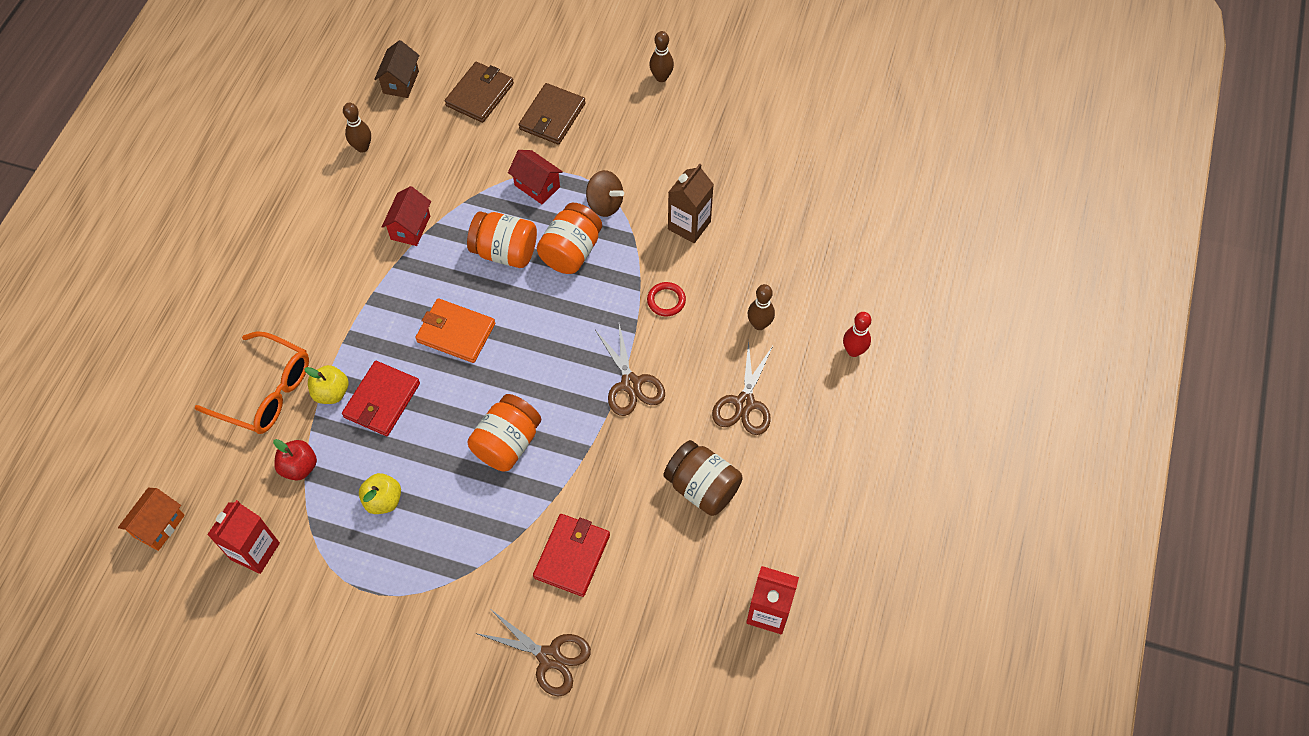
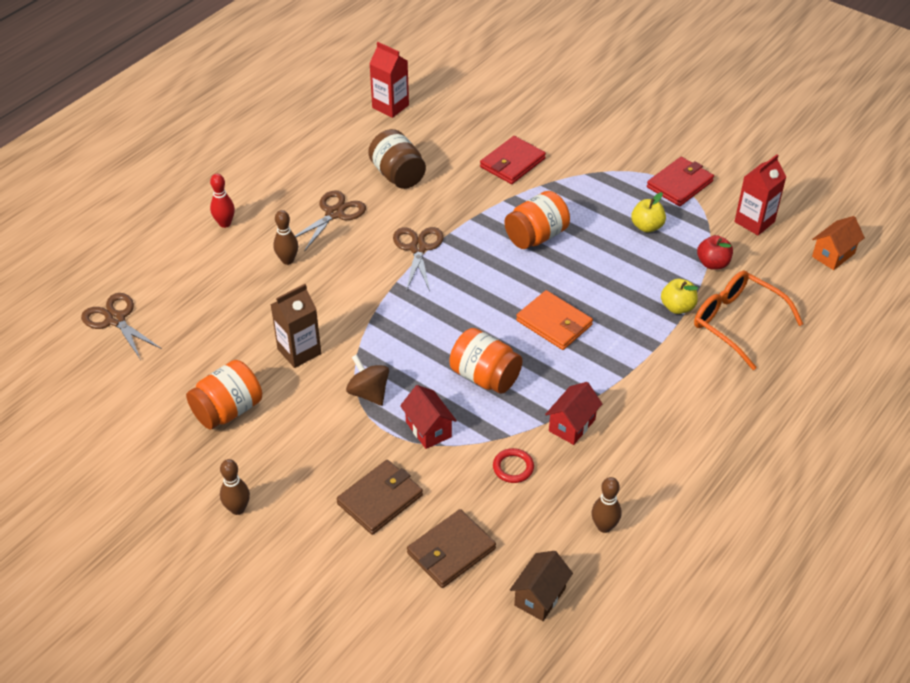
camera: 160 degrees left, 15 degrees down
(382, 400) = (633, 290): red wallet -> red wallet (680, 184)
(549, 657) = (549, 120): brown scissors -> brown scissors (115, 319)
(571, 251) = (421, 360): orange jar -> orange jar (228, 410)
(666, 300) = (356, 298): red ring -> red ring (513, 467)

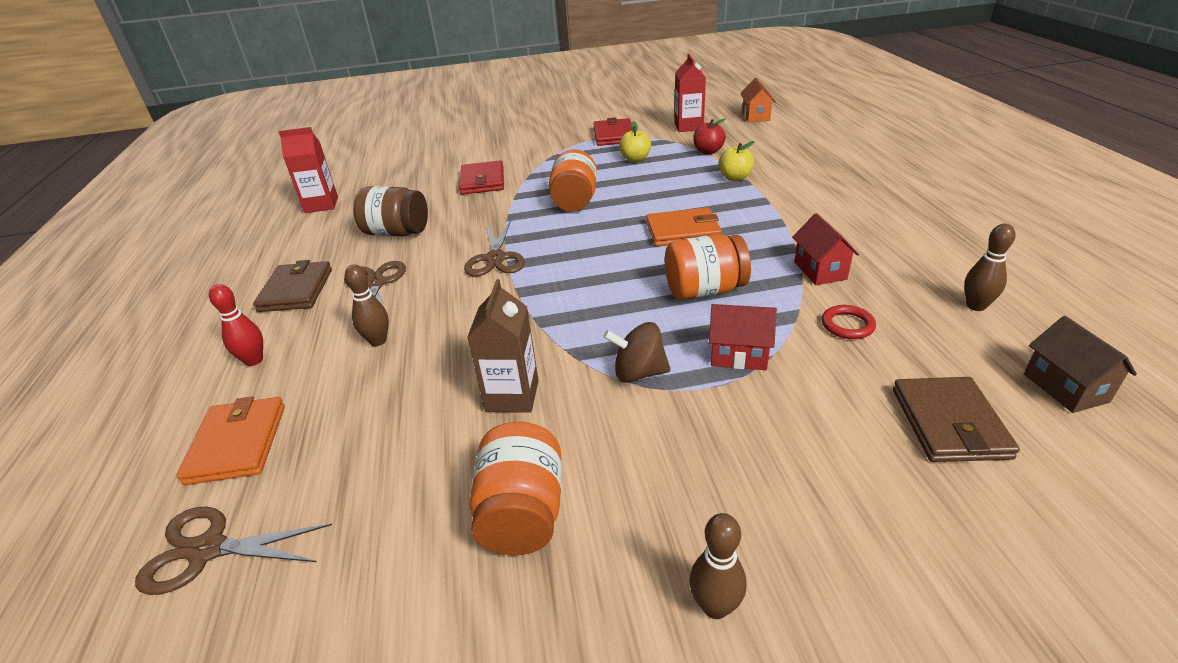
camera: 45 degrees left, 10 degrees down
(171, 273) = (237, 443): none -> orange wallet
(380, 499) = (817, 442): brown wallet -> brown wallet (296, 290)
(418, 248) = (495, 258): brown scissors -> brown scissors turned 135 degrees counterclockwise
(736, 322) = (779, 164): orange glasses -> none

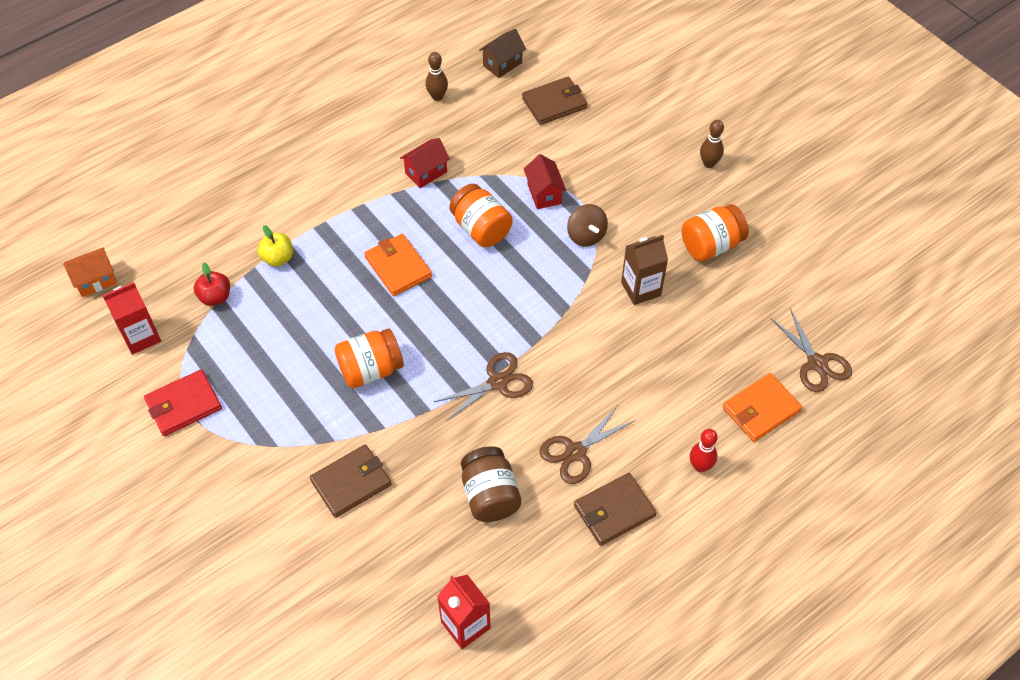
camera: 120 degrees left, 20 degrees up
(378, 341) = (637, 398): brown bowling pin -> none
(482, 181) = (351, 482): red wallet -> brown wallet
(635, 159) = (252, 356): yellow apple -> none
(847, 325) = (487, 150): red ring -> none

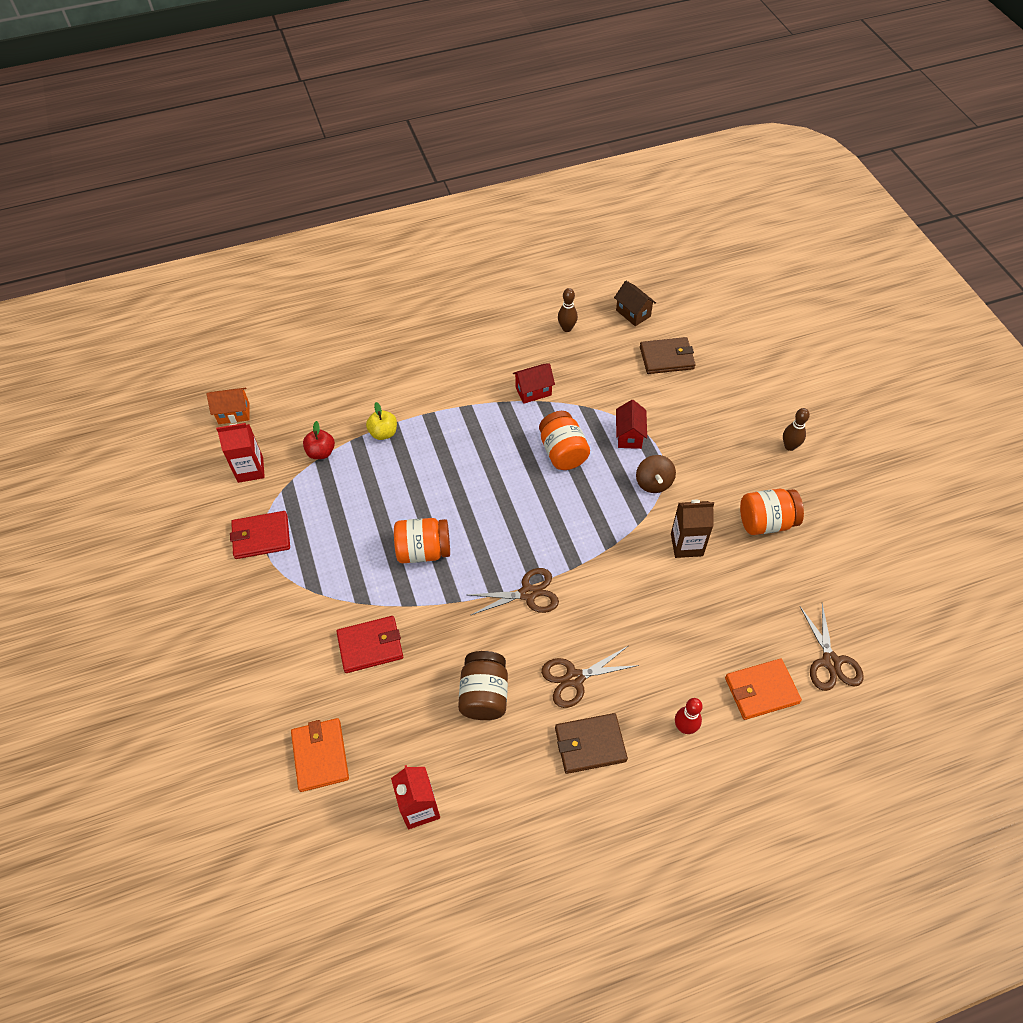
camera: 20 degrees right, 0 degrees up
(351, 482) = (370, 646): brown wallet -> red wallet
(398, 267) = (480, 467): orange wallet -> orange wallet (320, 755)
(502, 64) = (633, 313): brown house -> brown house turned 75 degrees clockwise

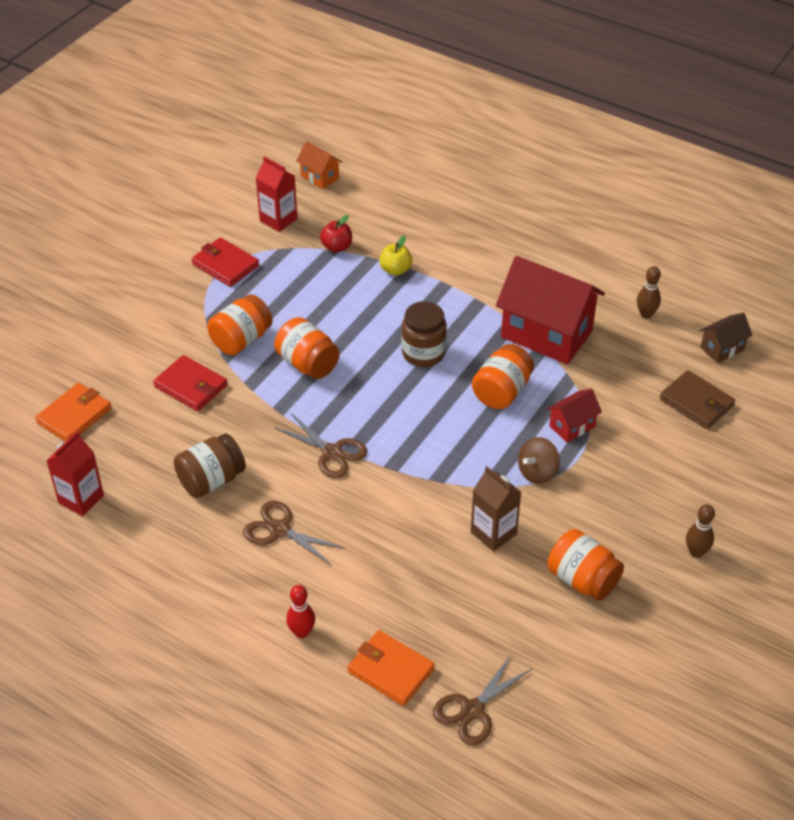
camera: 50 degrees right, 10 degrees down
(355, 578) = (241, 340): none -> orange jar
(483, 472) = (423, 353): none -> brown jar
(533, 391) = (546, 334): red house -> red house, size x2.14
(590, 744) = (227, 575): brown wallet -> none
(633, 313) = (722, 349): brown house -> brown house turned 45 degrees clockwise

